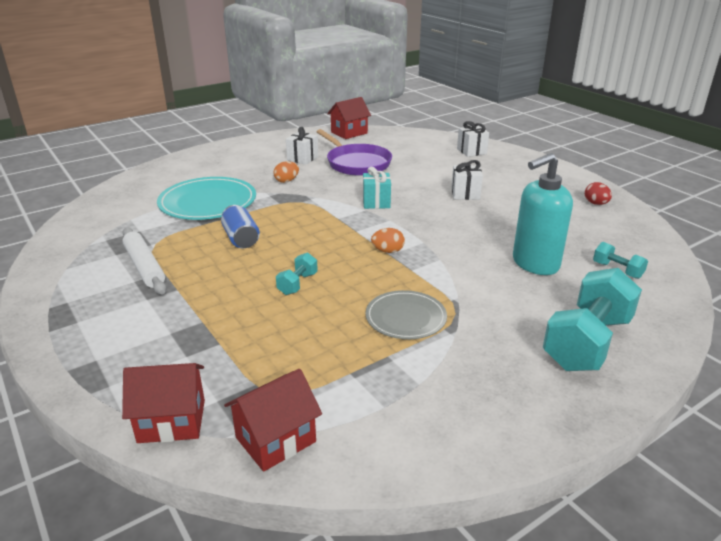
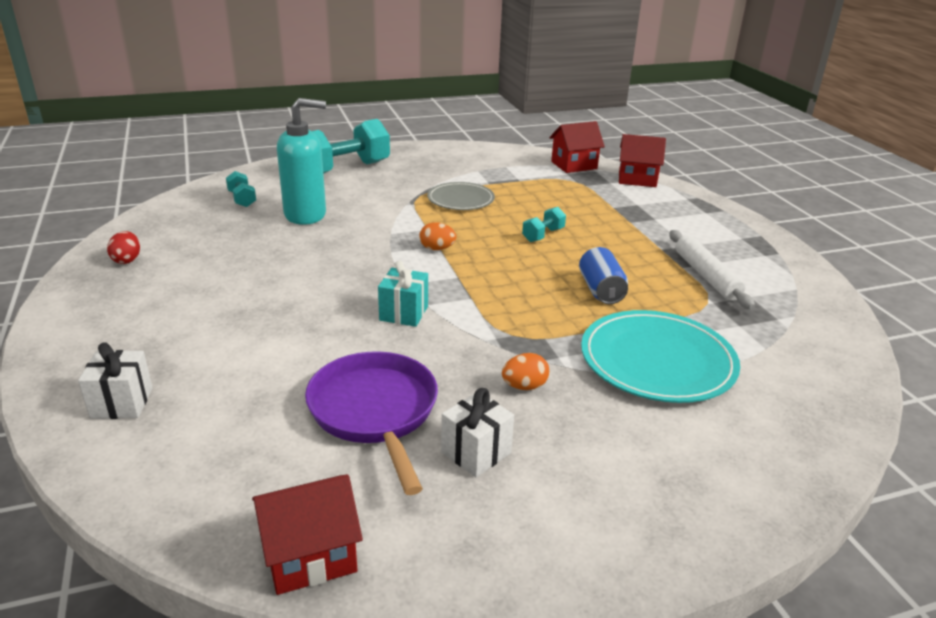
camera: 165 degrees left, 0 degrees up
(465, 194) = (266, 304): white gift -> none

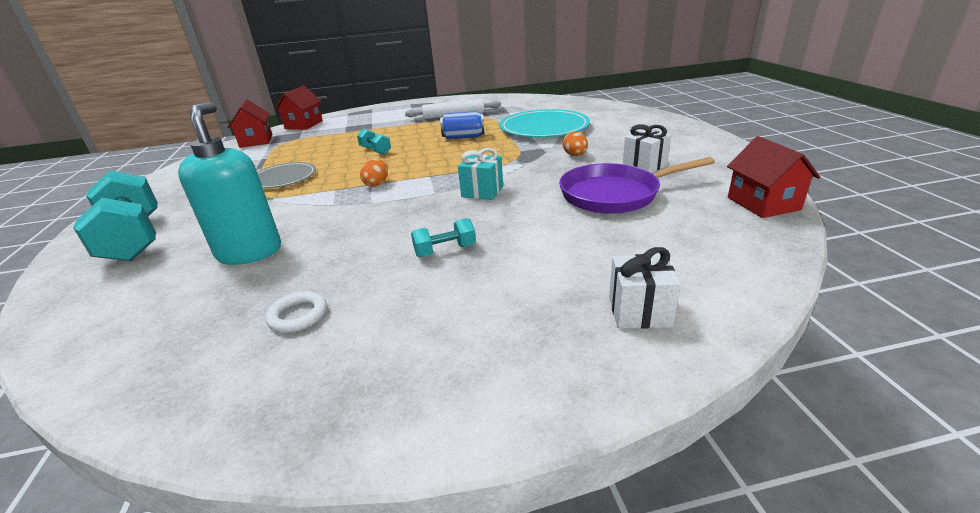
camera: 80 degrees left, 0 degrees up
(127, 260) = (287, 387): red egg -> none
(203, 250) = (298, 315): none -> white ring
(242, 199) = (151, 306): turquoise dumbbell -> turquoise dumbbell (445, 251)

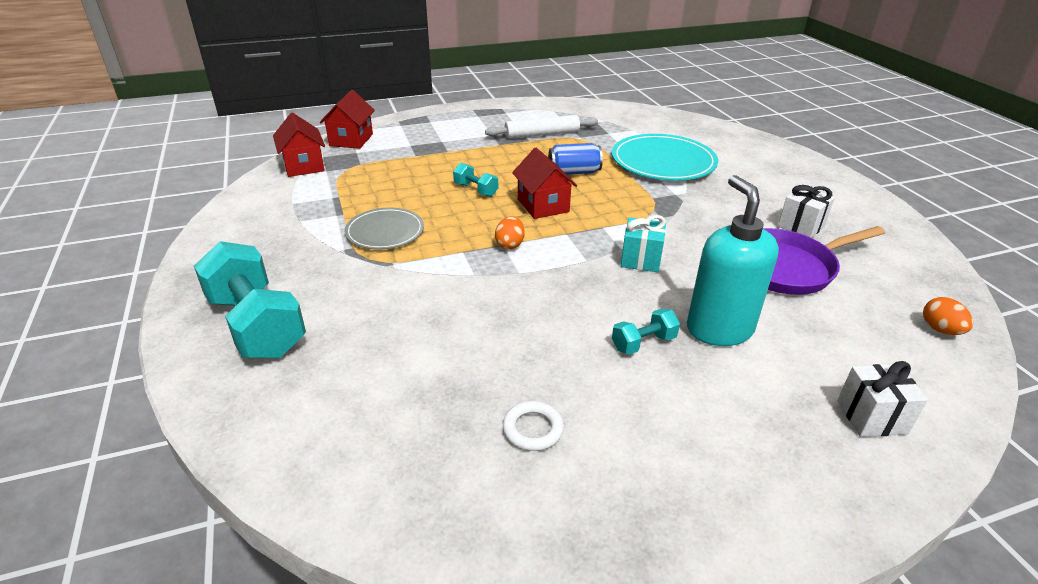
camera: 10 degrees left, 5 degrees up
(250, 252) = (420, 345): turquoise soap dispenser -> turquoise soap dispenser (719, 329)
(575, 155) = (718, 208): orange egg -> orange egg (940, 330)
(763, 203) = (938, 283): red house -> red house (543, 205)

